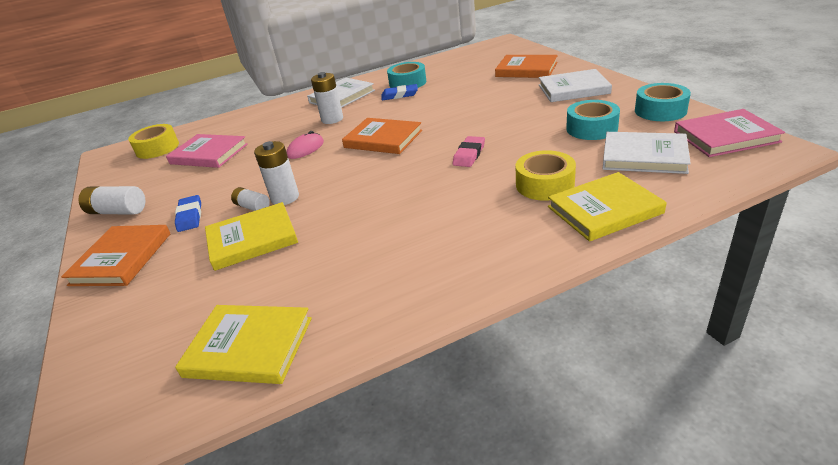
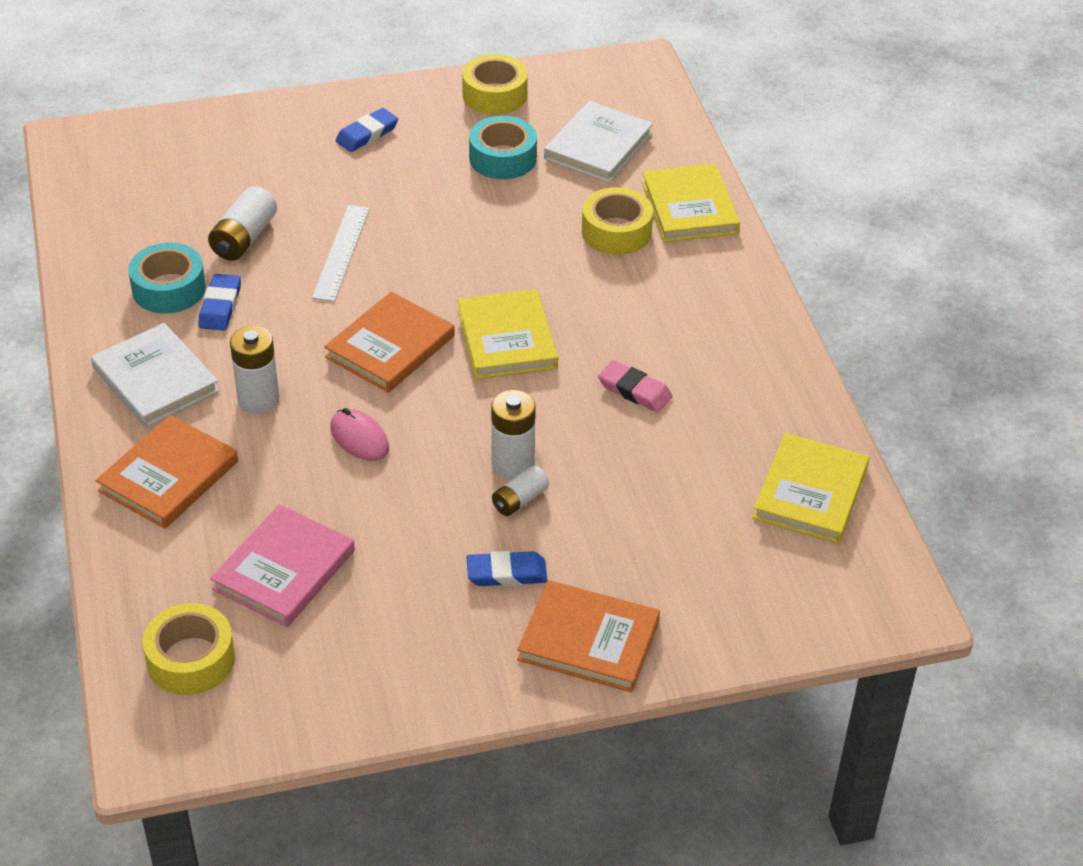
camera: 85 degrees left, 10 degrees up
(118, 211) = (436, 675): white battery -> white battery (244, 238)
(252, 239) = (607, 497): yellow book -> yellow book (507, 339)
(459, 109) = (341, 252): none -> white ruler
(469, 154) = (502, 272): pink eraser -> pink eraser (634, 390)
(526, 69) = (244, 152): orange book -> orange book (169, 476)
(573, 89) = (367, 134): white book -> blue eraser
(660, 111) = (495, 95): turquoise tape -> yellow tape
(725, 137) = (591, 81): pink book -> none

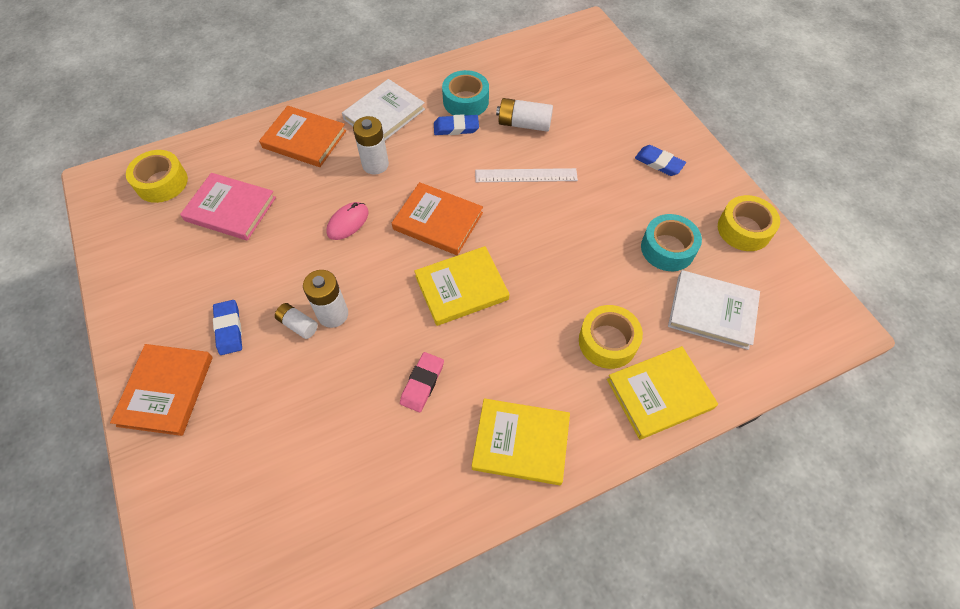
camera: 80 degrees right, 15 degrees up
(810, 493) = (322, 540): yellow book -> yellow book (521, 443)

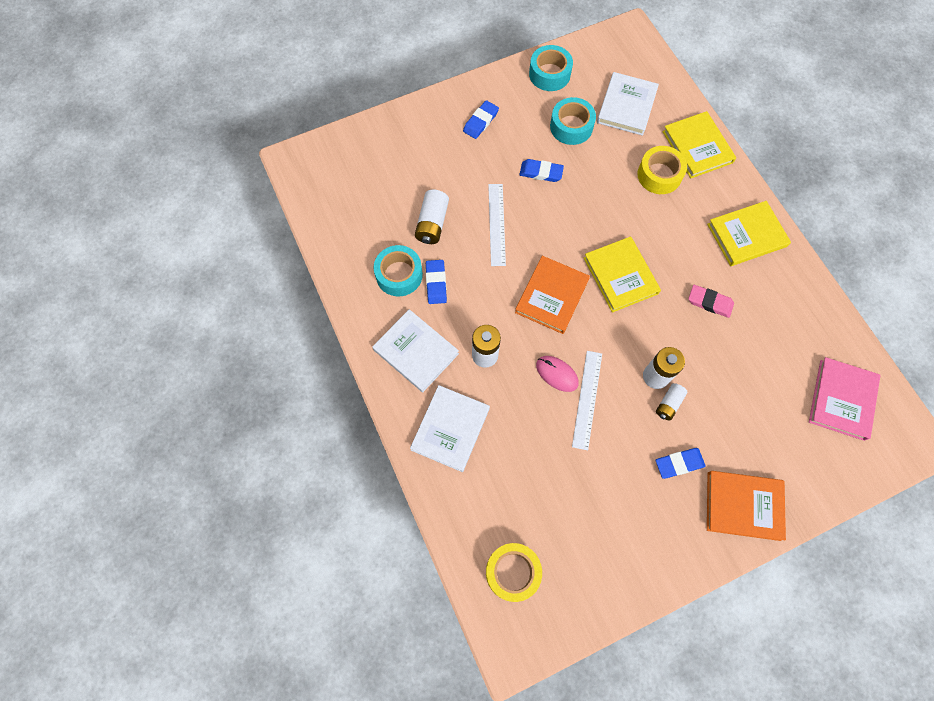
camera: 90 degrees left, 10 degrees up
(230, 209) = (545, 489): pink book -> pink book (842, 399)
(304, 139) = (450, 429): orange book -> white book
(316, 247) = (587, 399): none -> white ruler
(521, 443) = (746, 235): yellow book -> yellow book turned 60 degrees clockwise
(597, 216) = (541, 172): none -> blue eraser
(744, 229) = (549, 74): yellow tape -> turquoise tape

